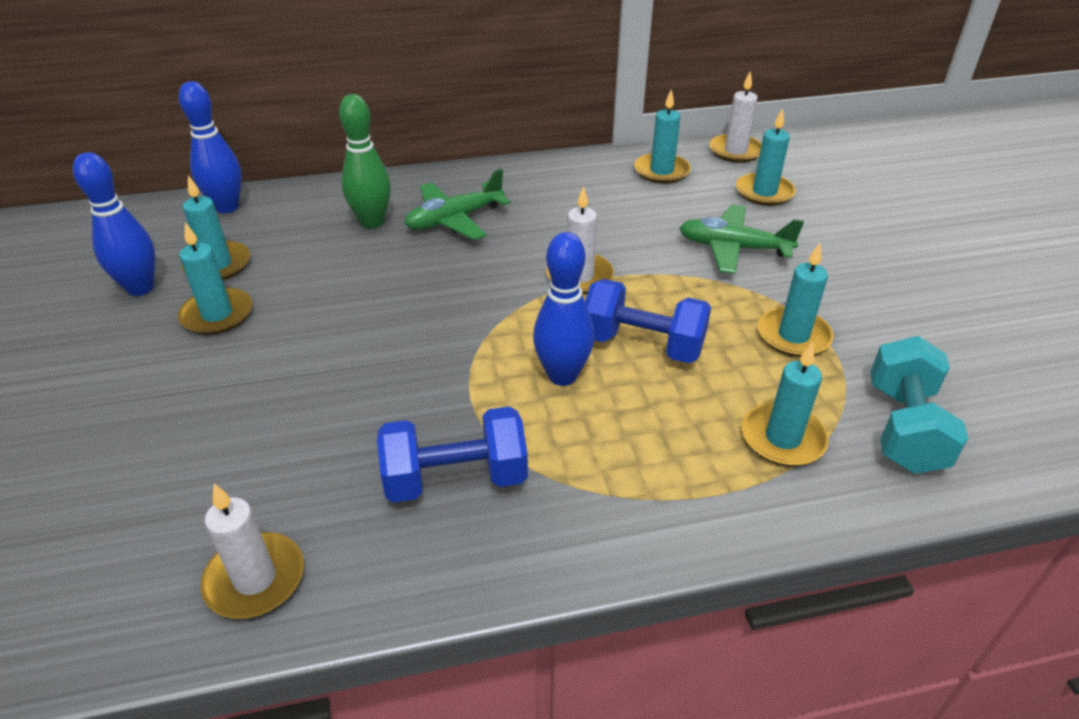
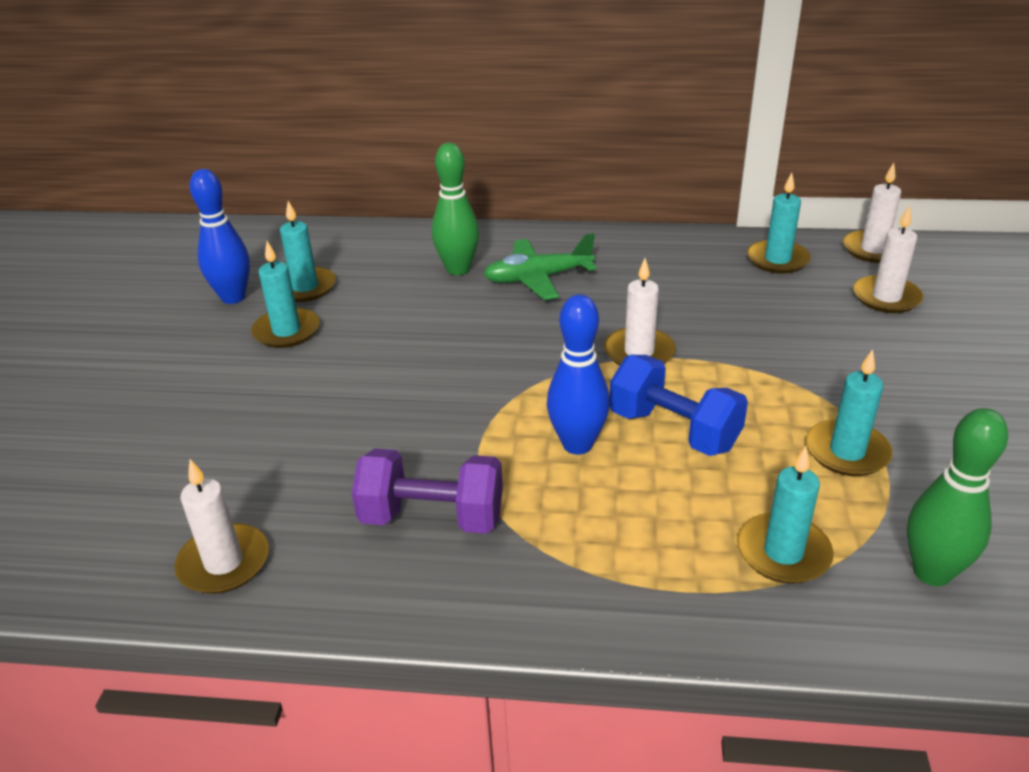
camera: 20 degrees right, 5 degrees down
(227, 207) = (334, 237): blue bowling pin -> none
(455, 479) = (432, 518): blue dumbbell -> purple dumbbell
(733, 248) = (821, 350): green plane -> none
(764, 192) = (886, 297): turquoise candle -> white candle
(904, 428) = (931, 572): turquoise dumbbell -> green bowling pin

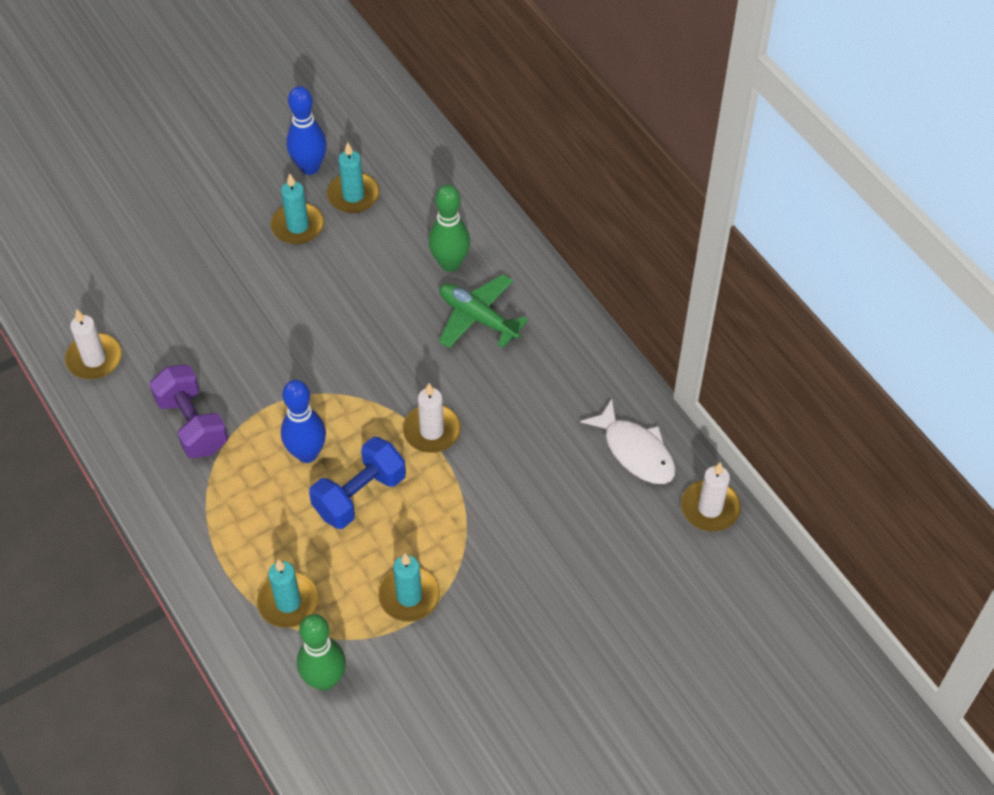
camera: 50 degrees right, 20 degrees up
(674, 430) = (359, 495): blue dumbbell -> blue dumbbell turned 45 degrees clockwise
(777, 260) = (635, 451): turquoise candle -> white fish
(886, 297) = (634, 546): white candle -> none

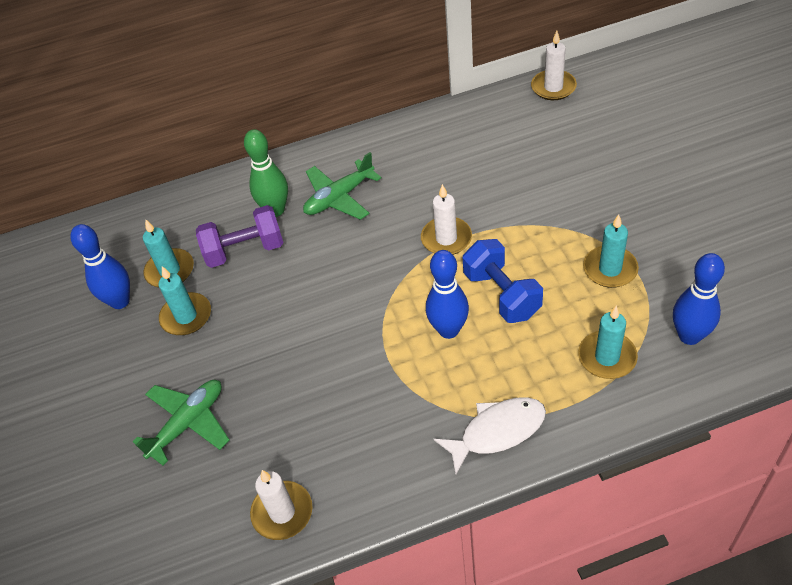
camera: 70 degrees left, 5 degrees down
(177, 264) = (188, 423): none -> green plane
(192, 424) = (392, 423): purple dumbbell -> purple dumbbell (245, 250)
(325, 679) = (689, 336): green bowling pin -> blue bowling pin
(635, 451) = (495, 119): white fish -> white fish (497, 431)

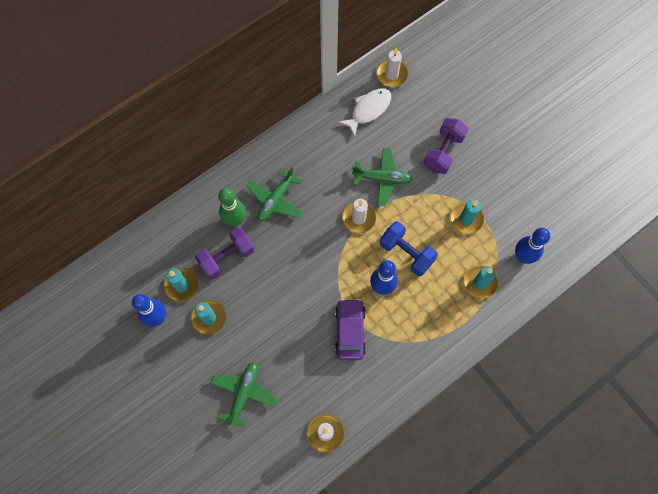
camera: 25 degrees left, 20 degrees up
(377, 378) = (350, 331): none -> purple car
(497, 431) = (431, 348): white fish -> white fish (368, 110)
(498, 199) = (382, 179): none -> green plane
(599, 182) = (443, 152): none -> purple dumbbell

